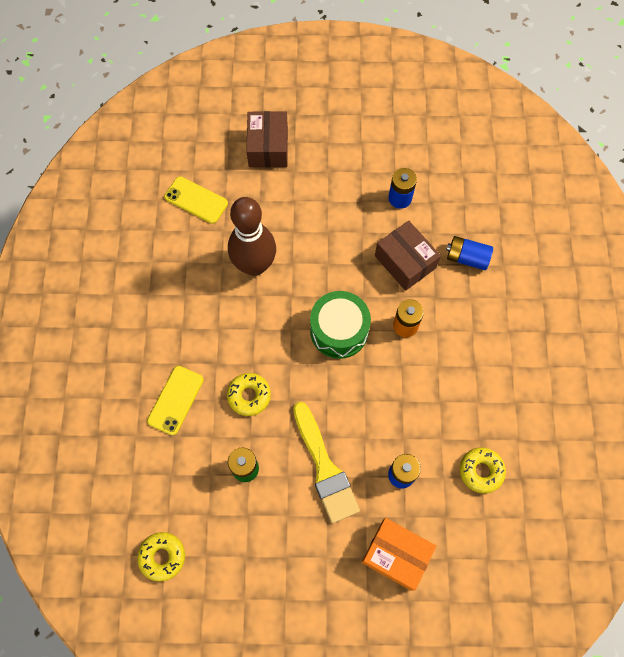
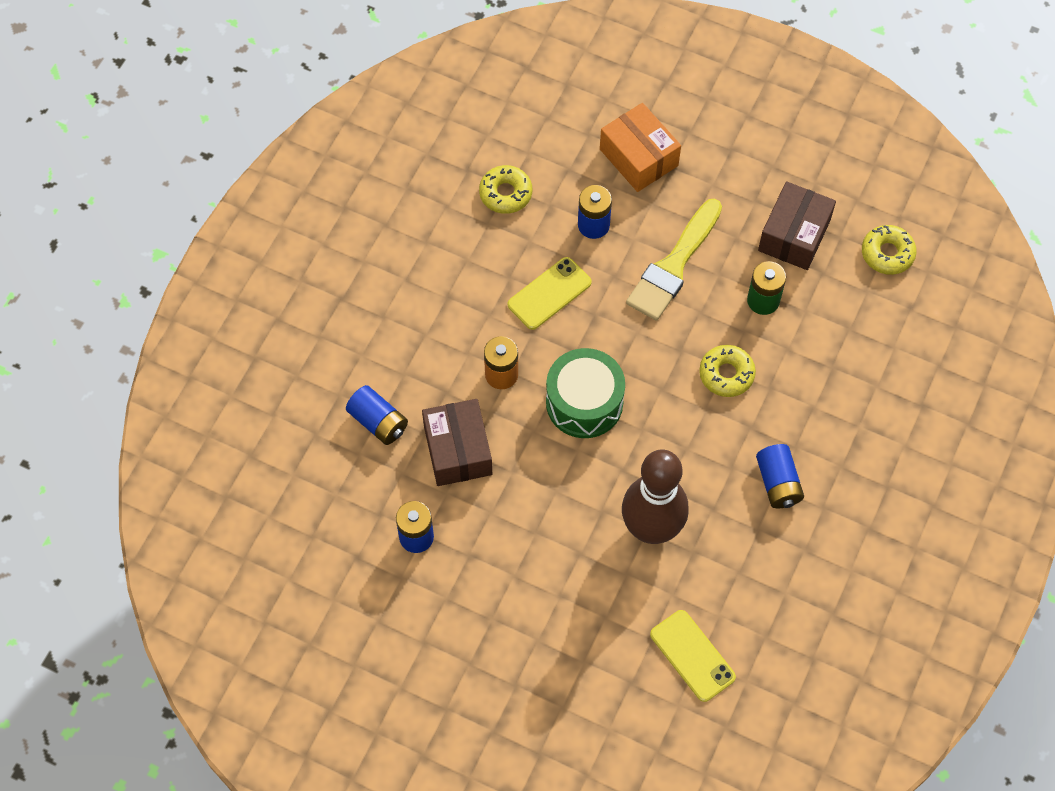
camera: 155 degrees left, 5 degrees down
(175, 400) = (816, 405): yellow phone -> yellow phone (549, 293)
(182, 331) = (778, 483): none -> blue battery
(268, 147) = (557, 693): brown box -> brown box (794, 235)
(325, 467) = (674, 265): yellow brush -> yellow brush turned 150 degrees counterclockwise

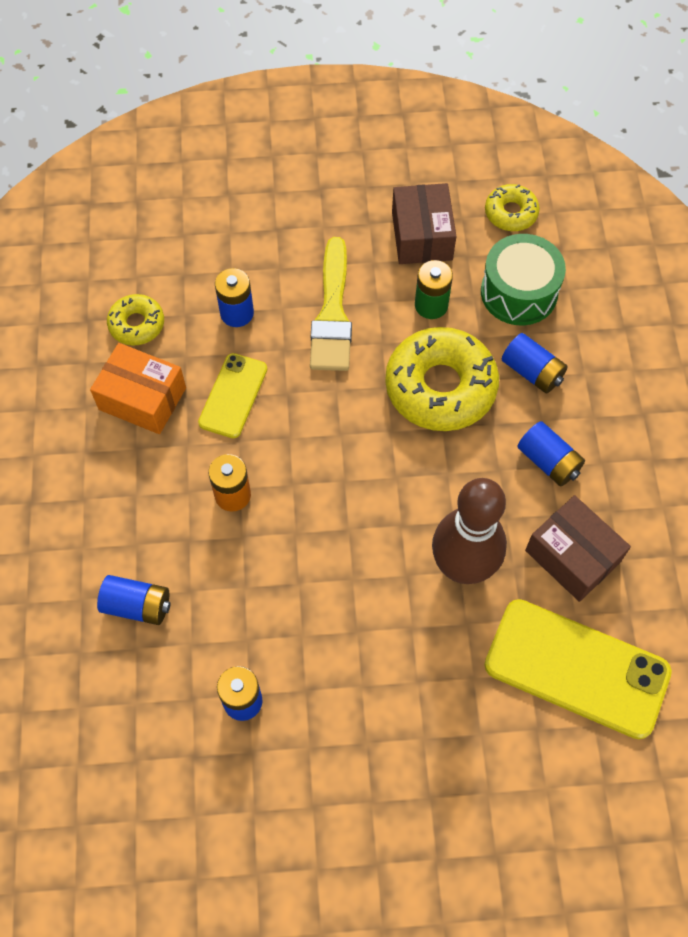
camera: 30 degrees left, 0 degrees up
(457, 450) = (233, 591): brown box -> brown box (572, 556)
(584, 402) = (327, 480): green drum -> green drum (519, 292)
(639, 157) = (242, 234): orange box -> orange box (142, 398)
(692, 656) = (576, 668): yellow phone -> yellow phone, size x1.75
(726, 374) = (440, 387): yellow donut -> yellow donut, size x1.92
(814, 401) = (532, 372): none -> blue battery

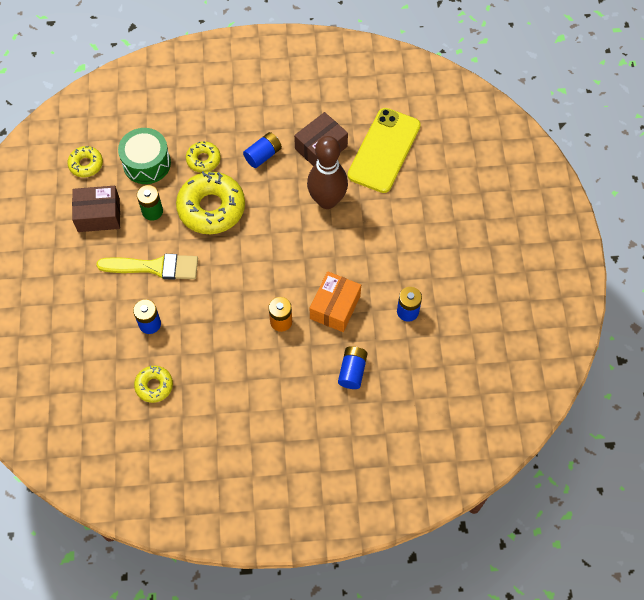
camera: 90 degrees left, 0 degrees up
(142, 398) = (211, 378): orange box -> orange box (335, 307)
(233, 396) = (212, 324): yellow phone -> none
(532, 372) = (203, 160): blue battery -> yellow donut

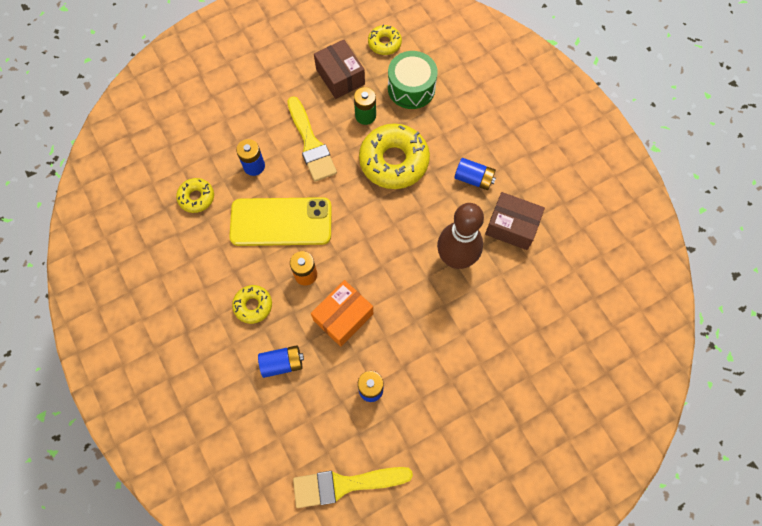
camera: 65 degrees right, 5 degrees up
(203, 160) = (440, 131): yellow donut -> yellow donut (253, 305)
(335, 307) = (343, 317): orange box -> orange box turned 45 degrees counterclockwise
(384, 150) = (543, 287): yellow phone -> yellow phone (281, 222)
(475, 362) = (345, 484): none -> yellow brush

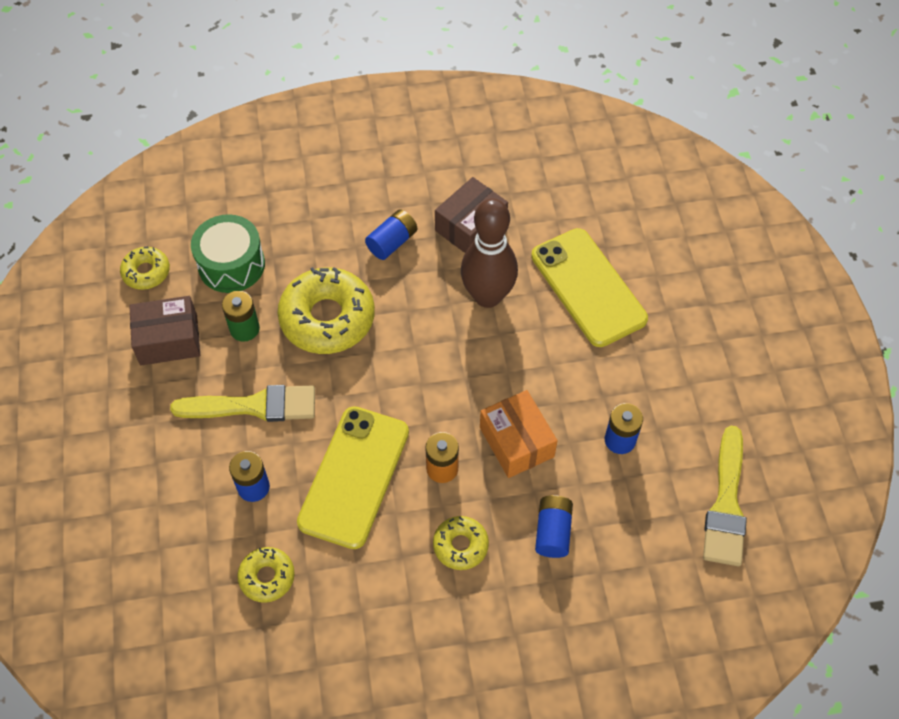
camera: 70 degrees left, 10 degrees down
(494, 327) = (588, 287): none -> yellow phone

